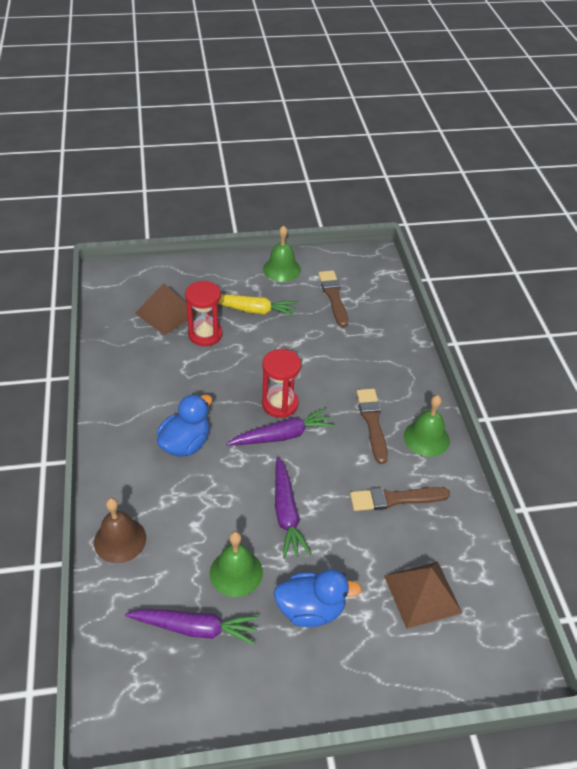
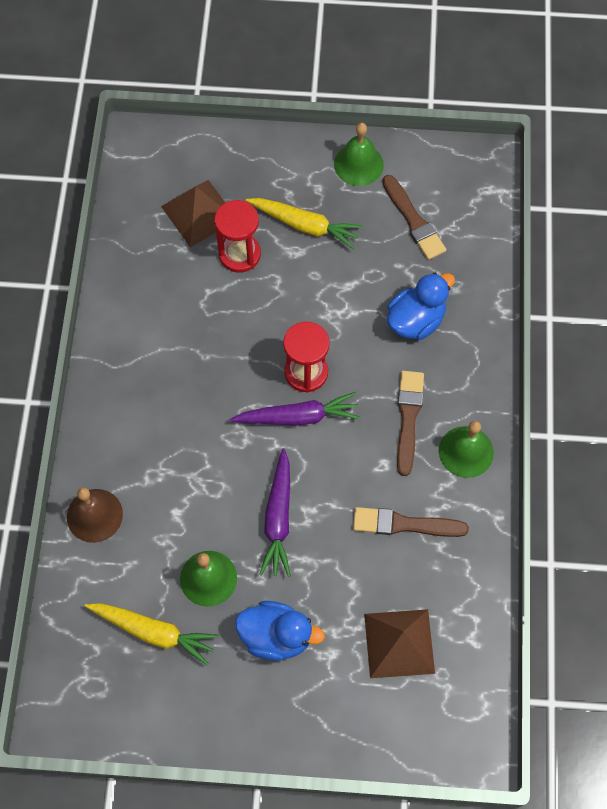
camera: 15 degrees right, 20 degrees up
(185, 444) = (186, 407): blue duck -> blue duck (416, 320)
(195, 628) = (153, 632): purple carrot -> yellow carrot
(333, 296) = (413, 220): brown brush -> brown brush turned 150 degrees clockwise

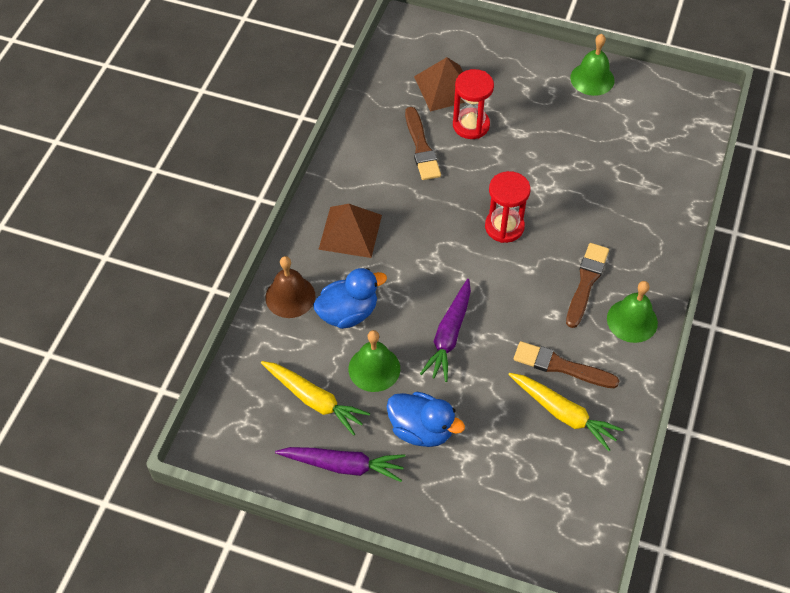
camera: 15 degrees right, 10 degrees down
(298, 417) = (488, 260): purple carrot -> purple carrot (343, 465)
(305, 225) = (533, 115): yellow carrot -> yellow carrot (563, 414)
(399, 643) = (531, 462): brown pyramid -> brown pyramid (350, 232)
(413, 220) = (630, 130): brown brush -> brown brush (421, 147)
(416, 320) = (612, 207): blue duck -> blue duck (348, 313)

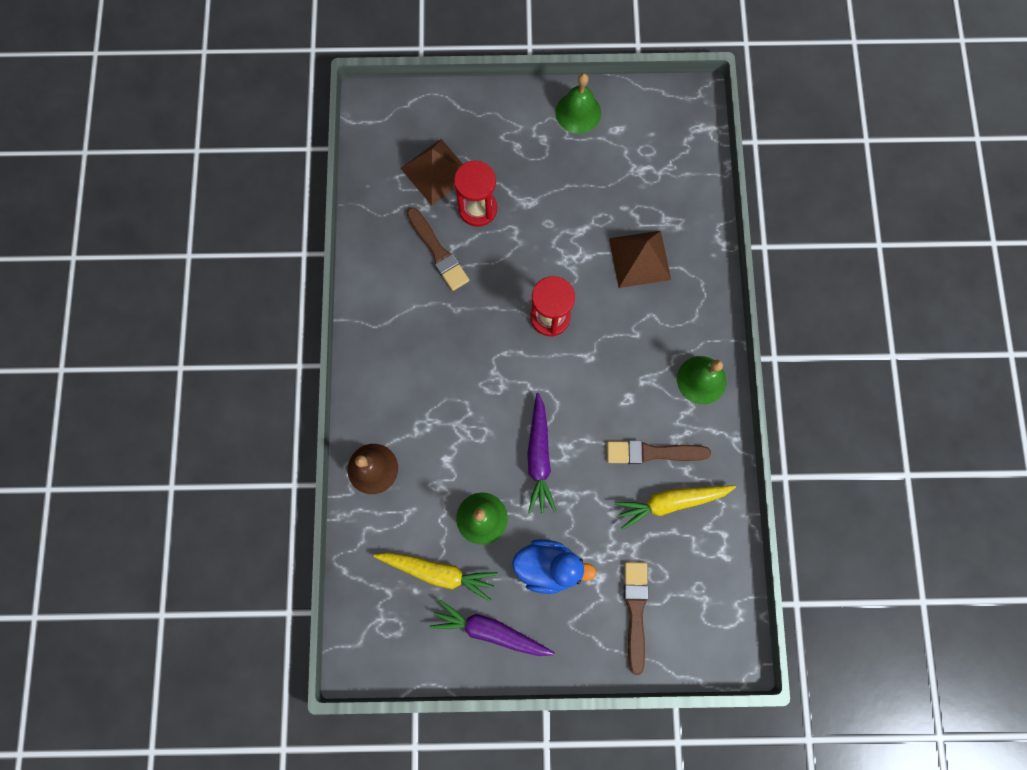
camera: 20 degrees left, 20 degrees up
(343, 465) = (490, 630): purple carrot -> purple carrot turned 150 degrees counterclockwise
(348, 313) = (435, 467): blue duck -> none
(350, 232) = (403, 375): brown pyramid -> brown pyramid (639, 259)
(563, 414) = (670, 502): yellow carrot -> yellow carrot turned 150 degrees clockwise
(586, 282) = (647, 353): brown brush -> brown brush (635, 611)

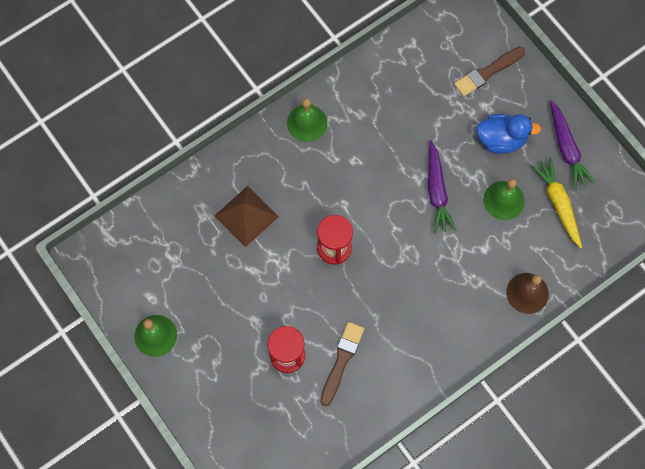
camera: 125 degrees left, 5 degrees down
(436, 171) = (278, 408): brown pyramid -> none
(539, 457) = (436, 191): purple carrot -> purple carrot turned 120 degrees clockwise
(548, 566) = (501, 140): blue duck -> blue duck turned 120 degrees clockwise
(652, 452) = (380, 123): brown brush -> none
(670, 502) = (404, 93): yellow carrot -> none

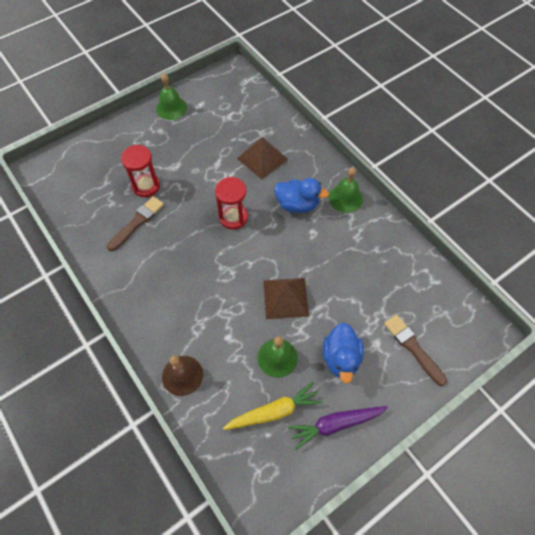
camera: 90 degrees right, 10 degrees down
(316, 176) = (297, 204): none -> blue duck
(341, 360) = (137, 222): brown brush -> brown brush turned 75 degrees counterclockwise
(436, 191) = (285, 298): purple carrot -> brown pyramid

